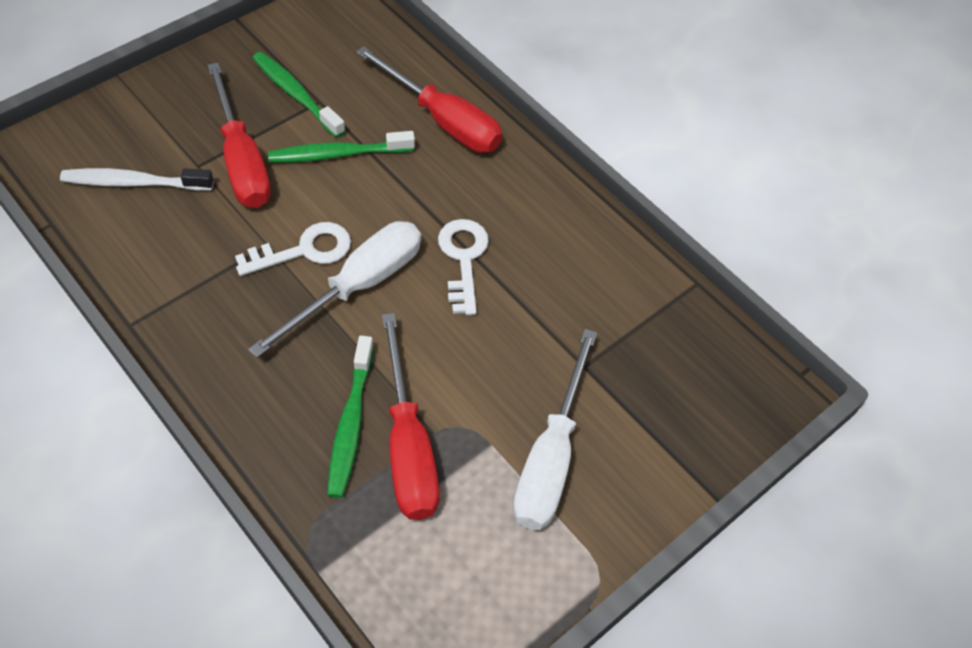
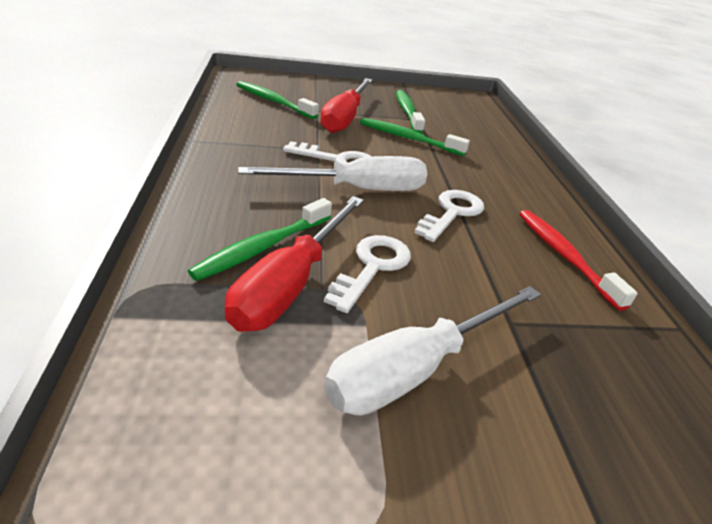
camera: 35 degrees right, 20 degrees down
(134, 183) = (273, 101): white toothbrush -> green toothbrush
(443, 120) = (497, 154): red screwdriver -> none
(451, 381) = (372, 267): none -> white key
(583, 253) = (564, 256): none -> red toothbrush

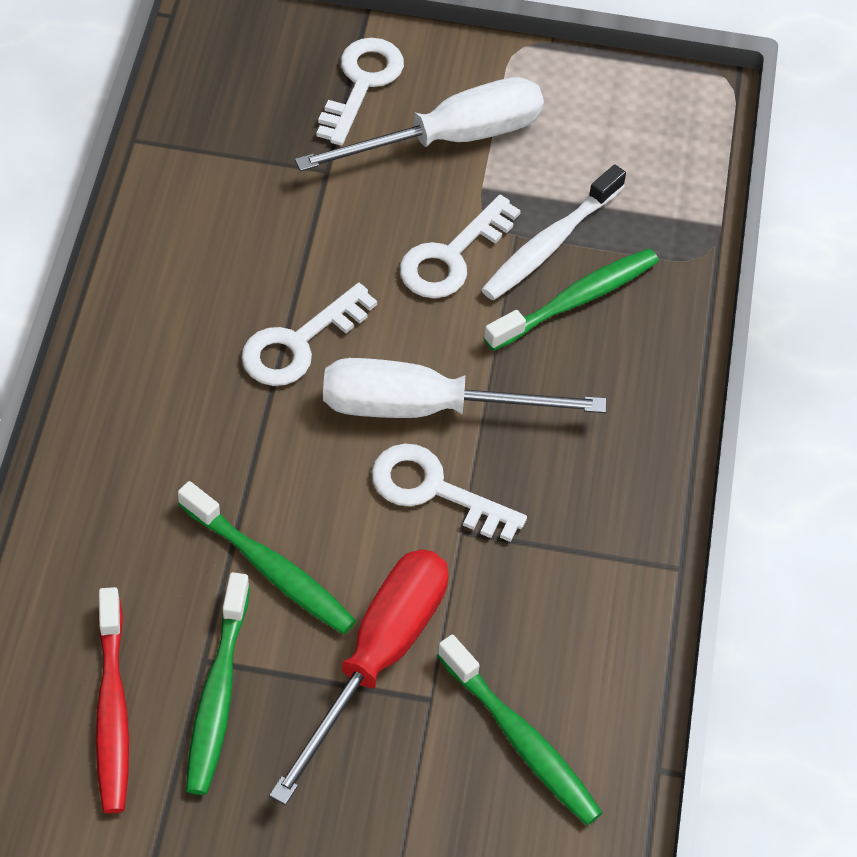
camera: 165 degrees left, 20 degrees up
(291, 283) = (549, 244): red screwdriver -> white toothbrush
(540, 420) = (362, 83): none -> white key
(564, 256) = (188, 249): red toothbrush -> red toothbrush (112, 711)

